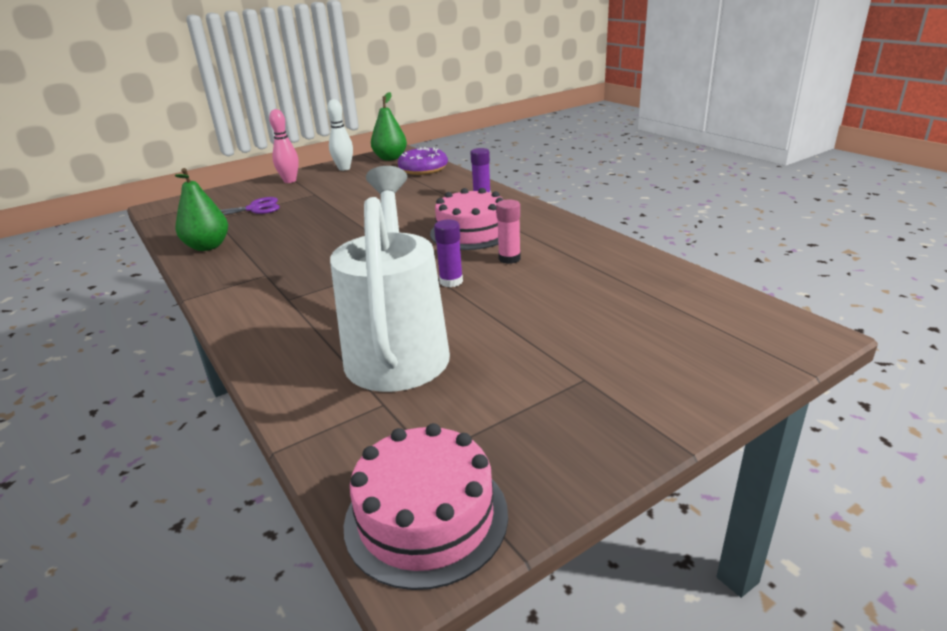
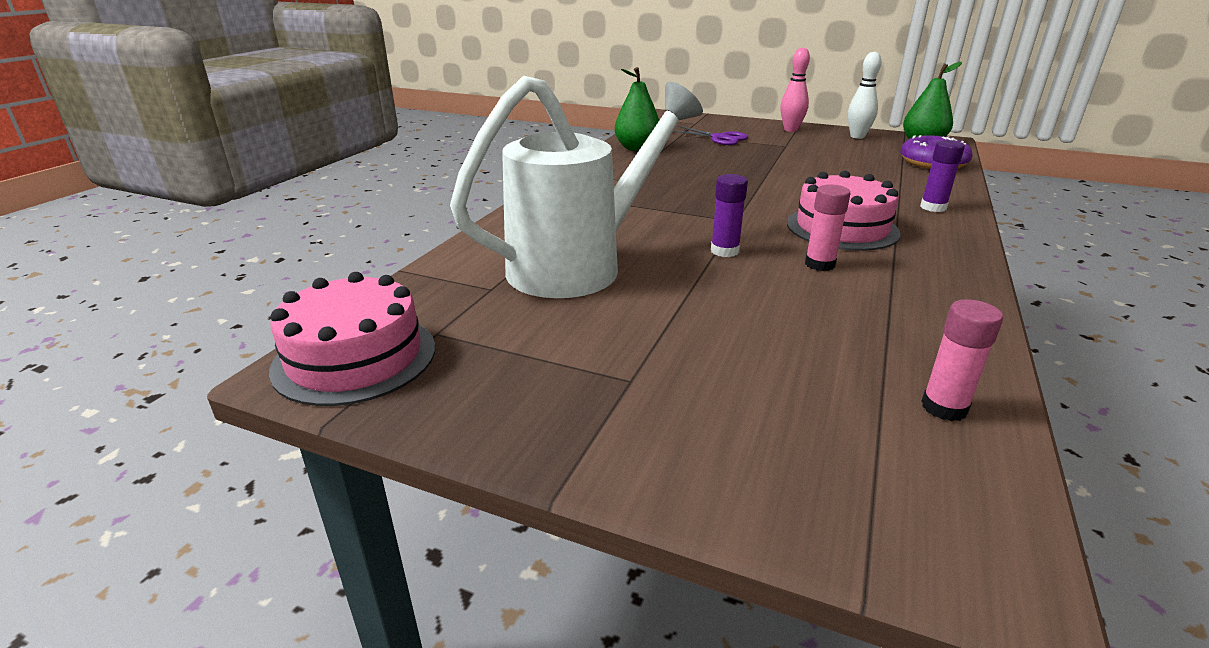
camera: 55 degrees right, 0 degrees up
(688, 290) = (944, 407): none -> pink glue stick

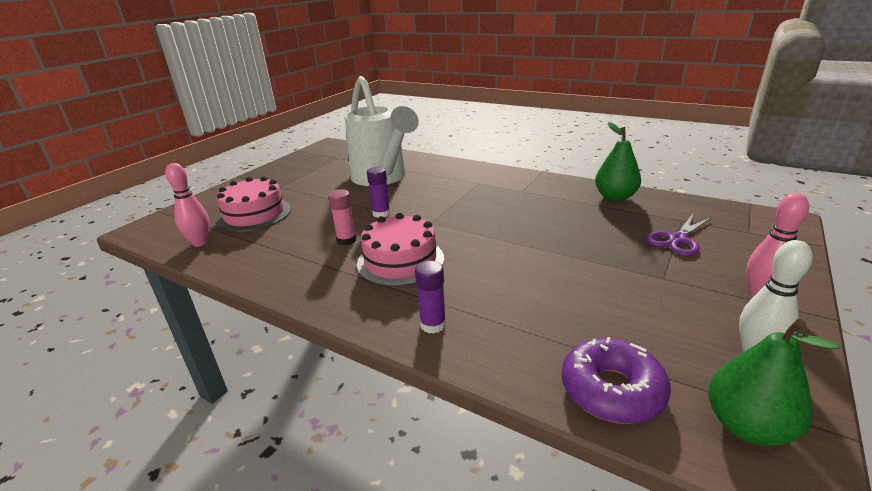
camera: 100 degrees right, 0 degrees up
(355, 357) = (330, 149): pink cake -> pink cake (254, 214)
(944, 407) = (200, 243): pink glue stick -> pink bowling pin

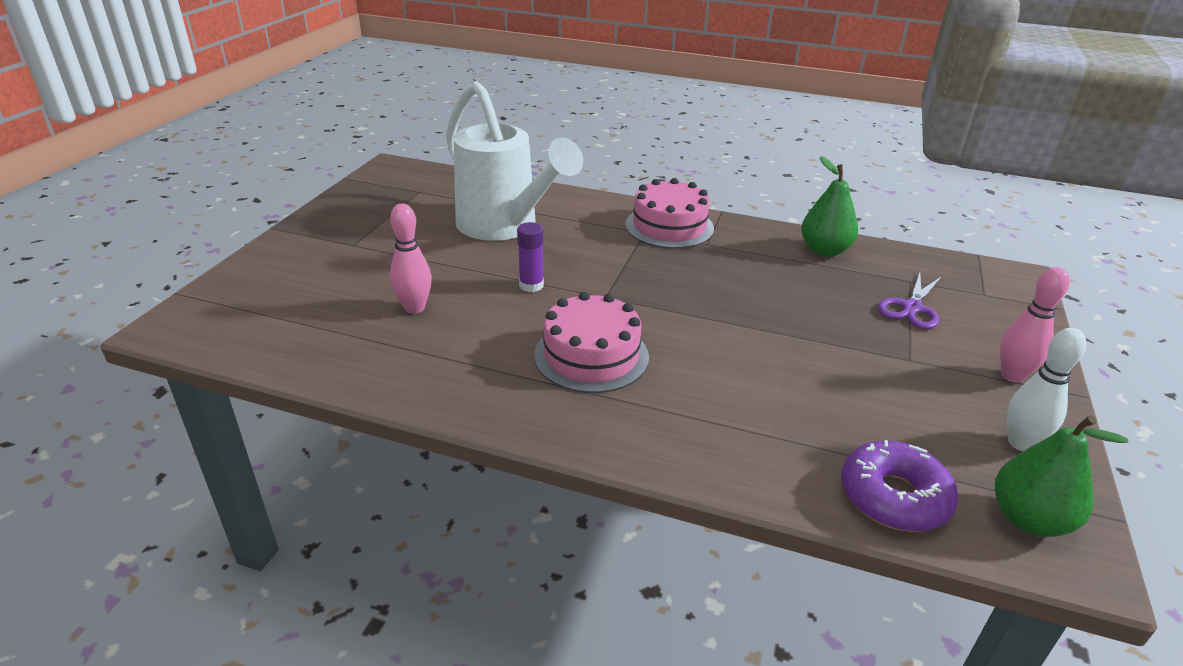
camera: 15 degrees left, 5 degrees up
(200, 243) = (285, 344): pink bowling pin -> pink bowling pin (414, 308)
(254, 214) = (342, 293): pink cake -> pink cake (669, 226)
(346, 240) = (502, 329): pink glue stick -> none
(433, 324) = (671, 440): purple glue stick -> none

